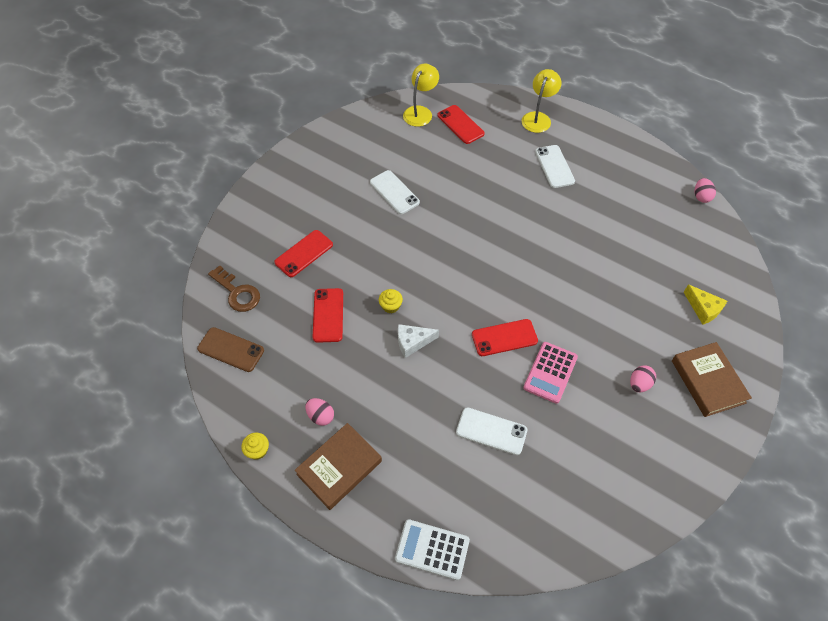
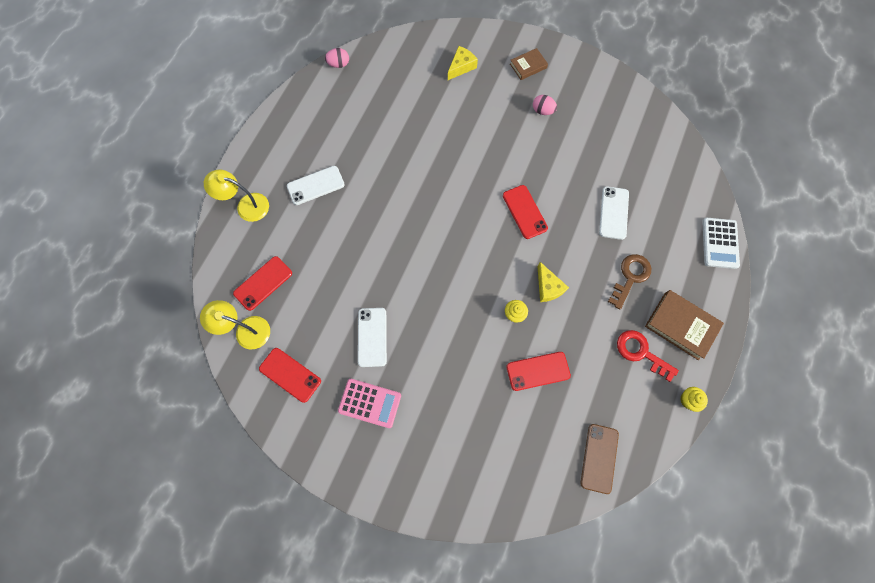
camera: 100 degrees left, 15 degrees up
(237, 293) = (533, 473): brown key -> brown key (630, 277)
(304, 253) = (470, 415): red phone -> red phone (290, 374)
(320, 416) = (641, 352): pink egg -> red key
(394, 192) = (372, 337): white phone -> white phone turned 45 degrees counterclockwise
(412, 342) = (548, 287): white cheese -> yellow cheese
(550, 372) = (549, 174): pink calculator -> pink calculator (370, 403)
(708, 381) = (528, 66): brown book -> brown book, size x0.60

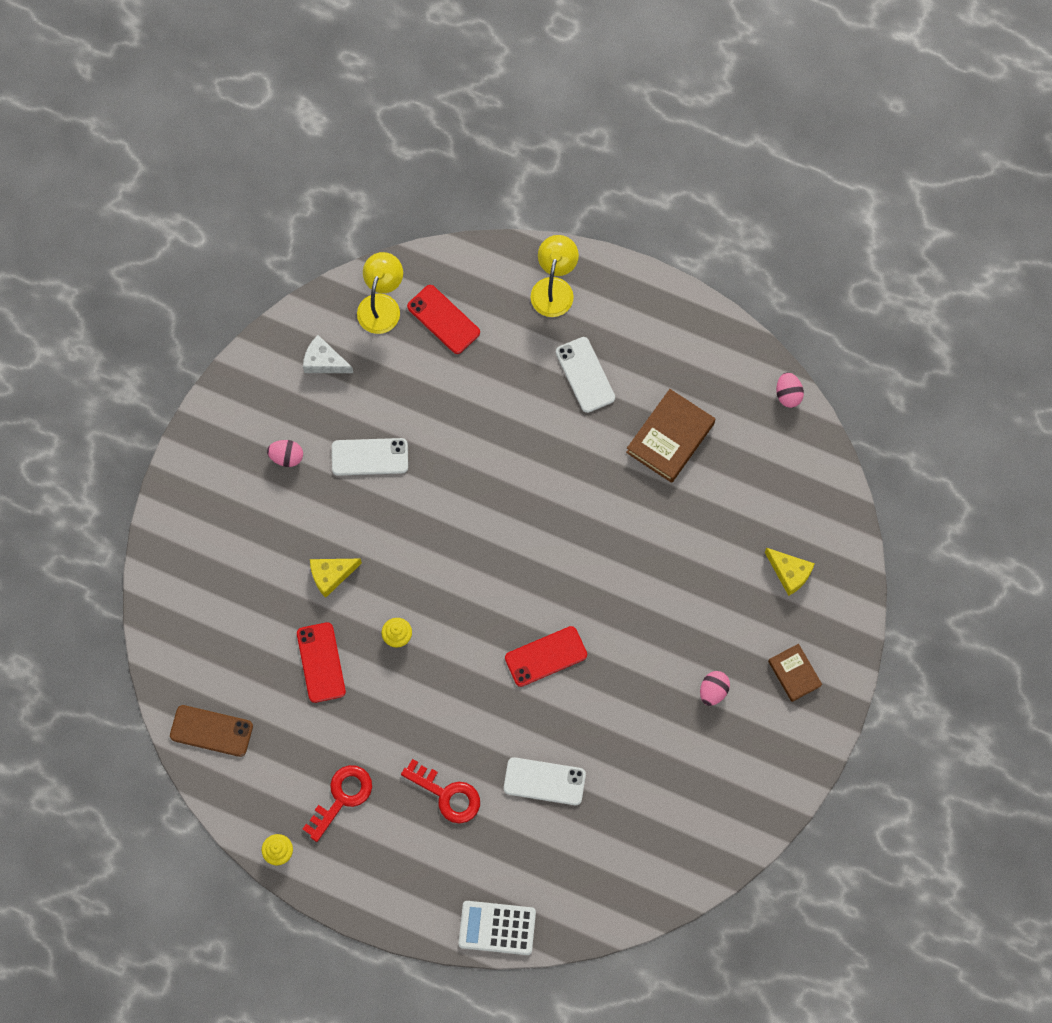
camera: 90 degrees right, 0 degrees up
(290, 374) = (324, 362): red phone -> white cheese
(370, 403) = (287, 457): pink calculator -> pink egg
(548, 287) = (434, 682): yellow cheese -> yellow cheese (331, 575)
(630, 277) = (447, 795): brown key -> red key
(681, 326) = (377, 855): brown book -> brown book (670, 438)

